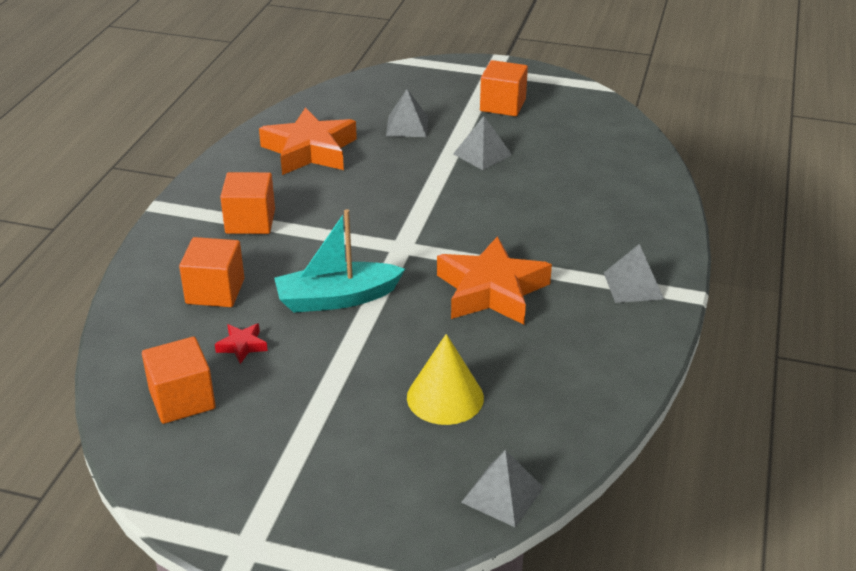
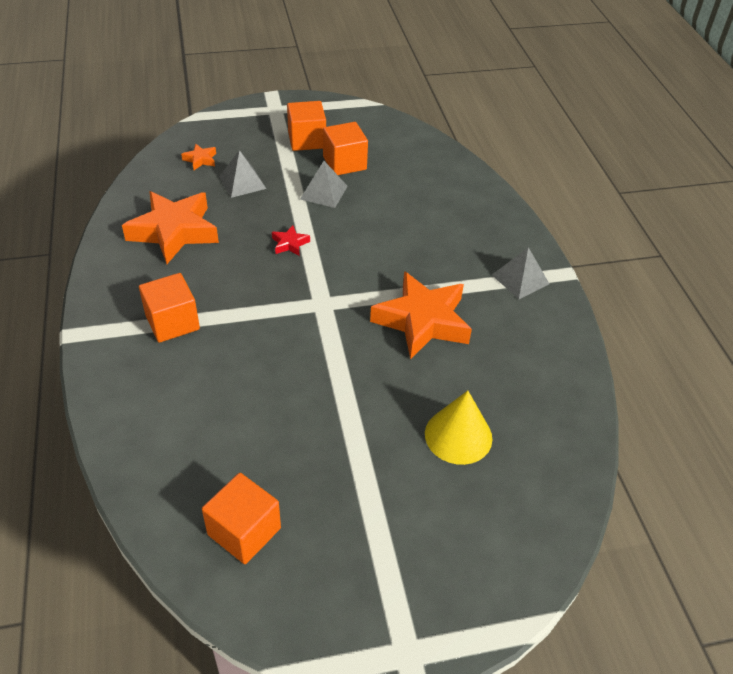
camera: 30 degrees left, 10 degrees up
(215, 291) = (192, 406): orange cube -> orange cube (344, 163)
(242, 346) = (258, 453): red star -> red star (290, 244)
(337, 298) = (305, 374): turquoise boat -> none
(382, 98) = (200, 160): none -> orange star
(502, 494) = (562, 507): grey pyramid -> none

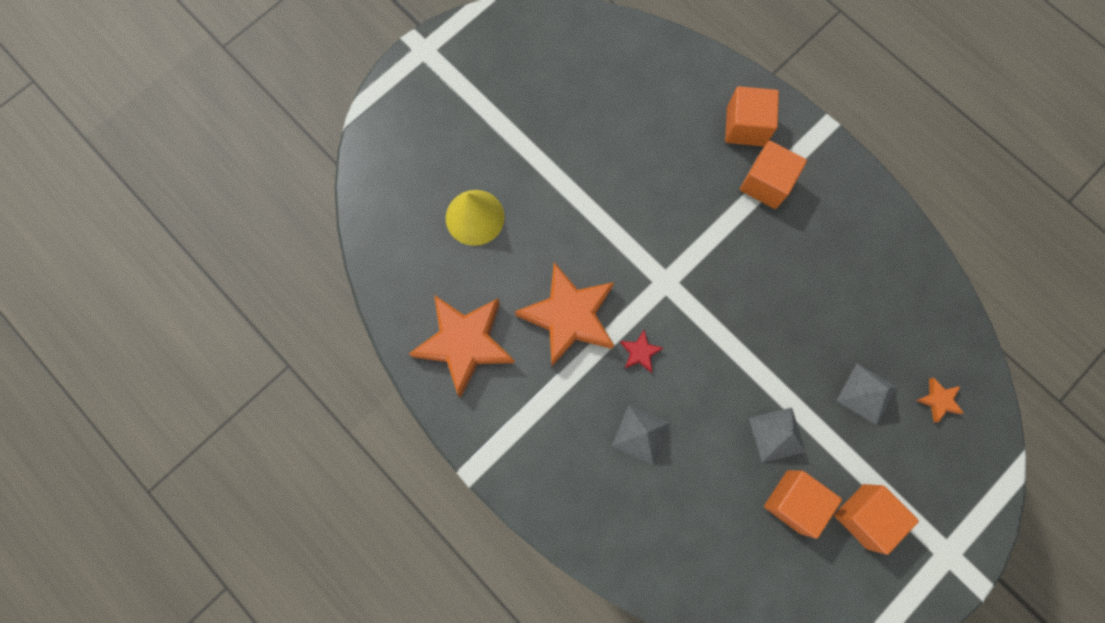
camera: 150 degrees right, 30 degrees up
(174, 232) = (862, 281): orange star -> orange star (465, 343)
(244, 531) = (571, 59): orange cube -> orange cube (745, 126)
(290, 244) = (749, 336): red star -> red star (640, 352)
(520, 279) = (511, 431): grey pyramid -> grey pyramid (641, 434)

